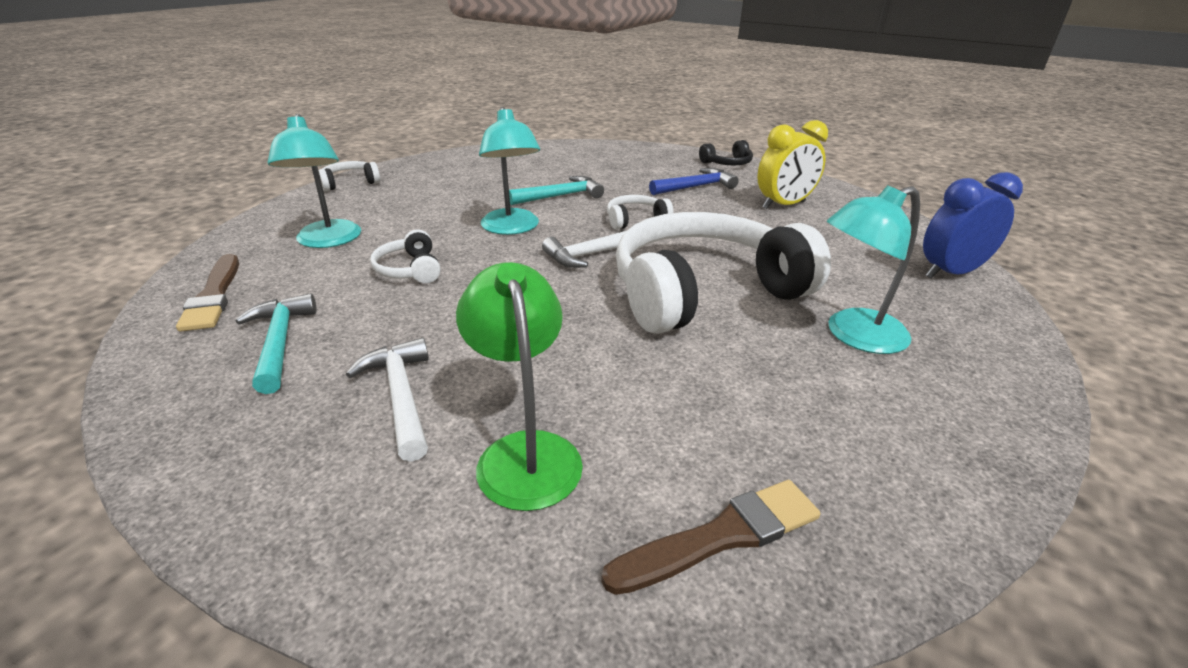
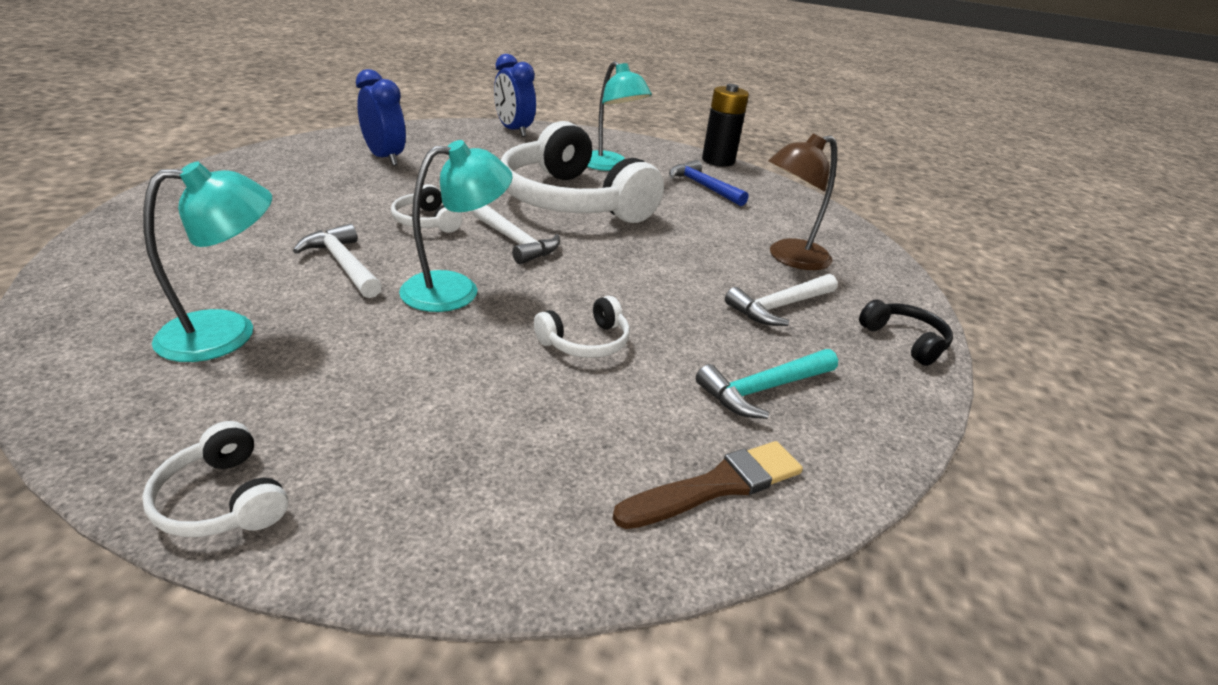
camera: 105 degrees left, 0 degrees up
(328, 241) = (522, 434): turquoise lamp -> turquoise lamp (227, 333)
(525, 452) = (789, 258): green lamp -> brown lamp
(561, 196) = (343, 264): turquoise hammer -> white hammer
(696, 187) = (323, 189): blue hammer -> blue hammer (703, 186)
(721, 536) = (796, 212): brown brush -> none
(727, 163) = (240, 168): black headphones -> black headphones (905, 341)
(784, 205) = (385, 158): yellow clock -> blue clock
(995, 487) = (718, 161): none -> black battery

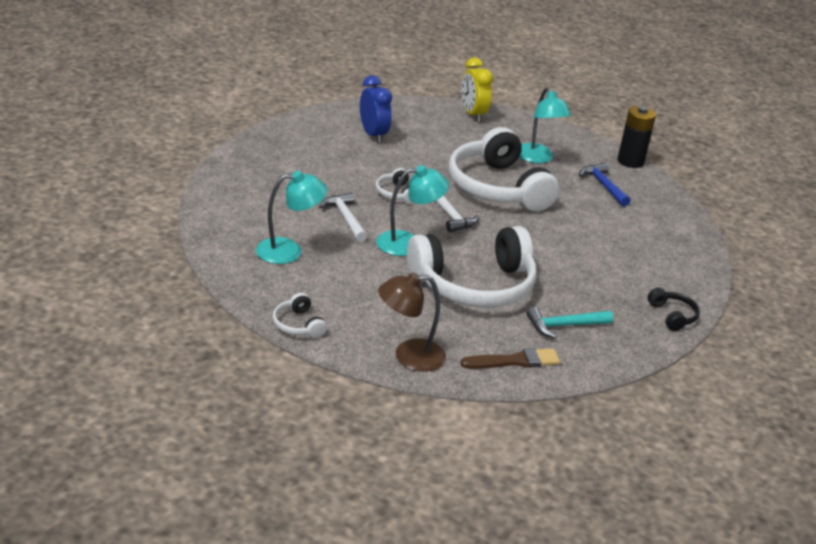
camera: 15 degrees right, 0 degrees up
(514, 131) = (472, 114): blue clock -> yellow clock
(585, 342) = (474, 285): white headphones -> white headphones, size x2.45
(779, 307) = (604, 283): white hammer -> none
(789, 258) = (633, 252): brown lamp -> brown lamp (409, 356)

